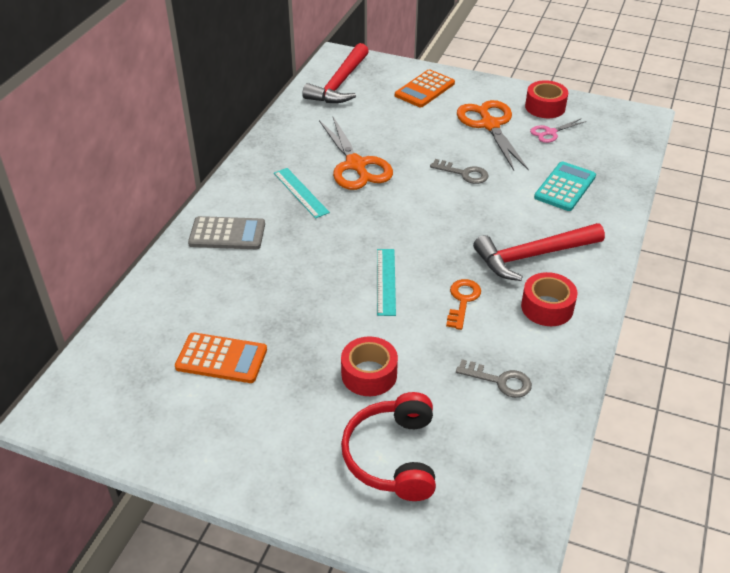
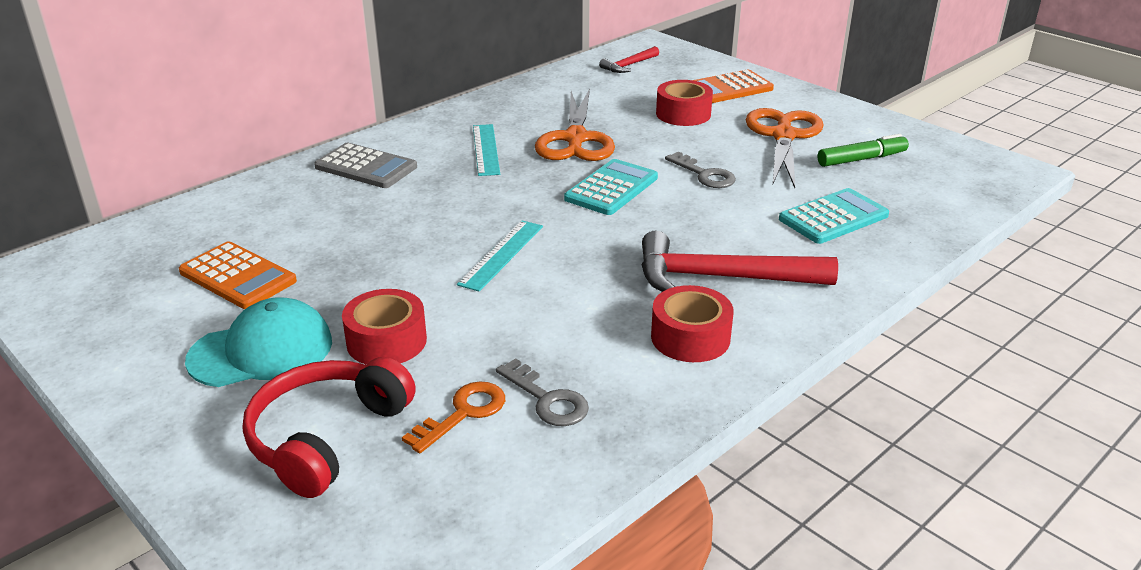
camera: 25 degrees right, 10 degrees down
(294, 411) = (261, 351): none -> turquoise cap
(339, 84) = (629, 65): red hammer -> red hammer, size x0.52
(413, 203) = (611, 188): none -> turquoise calculator
(462, 301) = (580, 299): orange key -> orange key (463, 413)
(545, 107) = (877, 133): red tape -> red tape (683, 114)
(550, 132) = (861, 159): pink scissors -> green marker

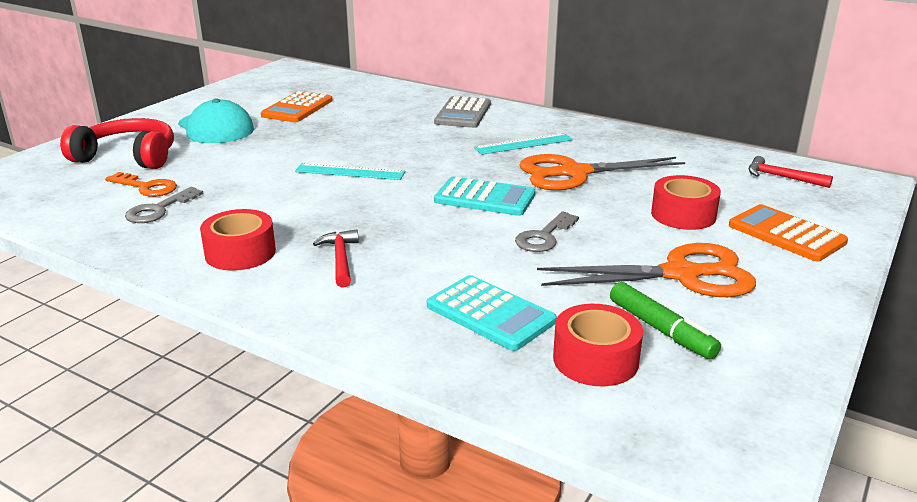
camera: 75 degrees right, 5 degrees down
(386, 341) = (228, 155): red tape -> red tape (595, 359)
(721, 278) = (340, 259): red hammer -> red hammer, size x0.52

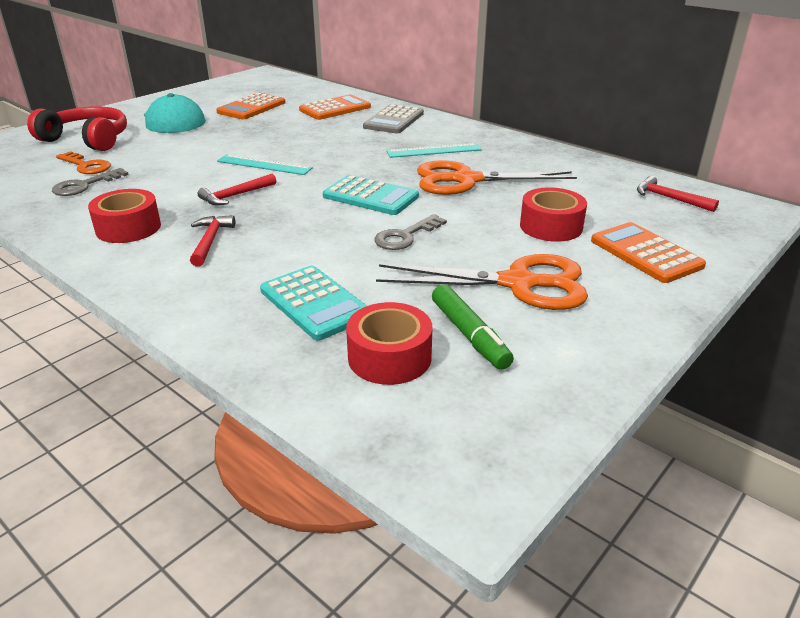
camera: 10 degrees right, 5 degrees up
(339, 208) = (235, 196): none -> red hammer
(391, 104) = (335, 108): none -> orange calculator

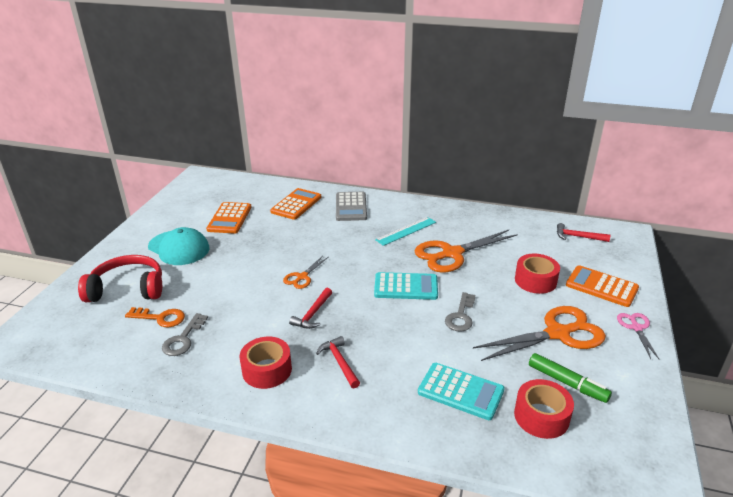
camera: 25 degrees left, 0 degrees up
(264, 165) = (302, 277): turquoise ruler -> orange scissors
(650, 307) = (636, 327): none -> pink scissors

